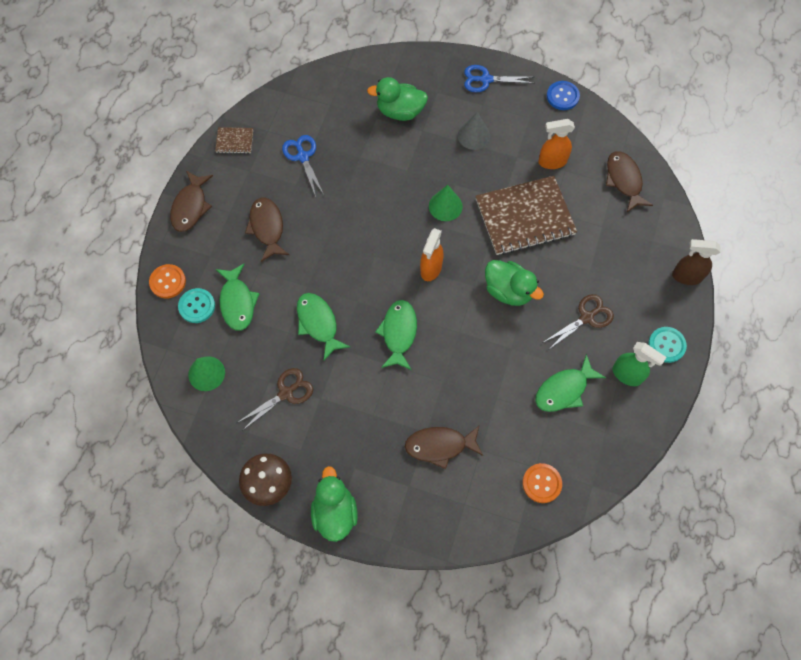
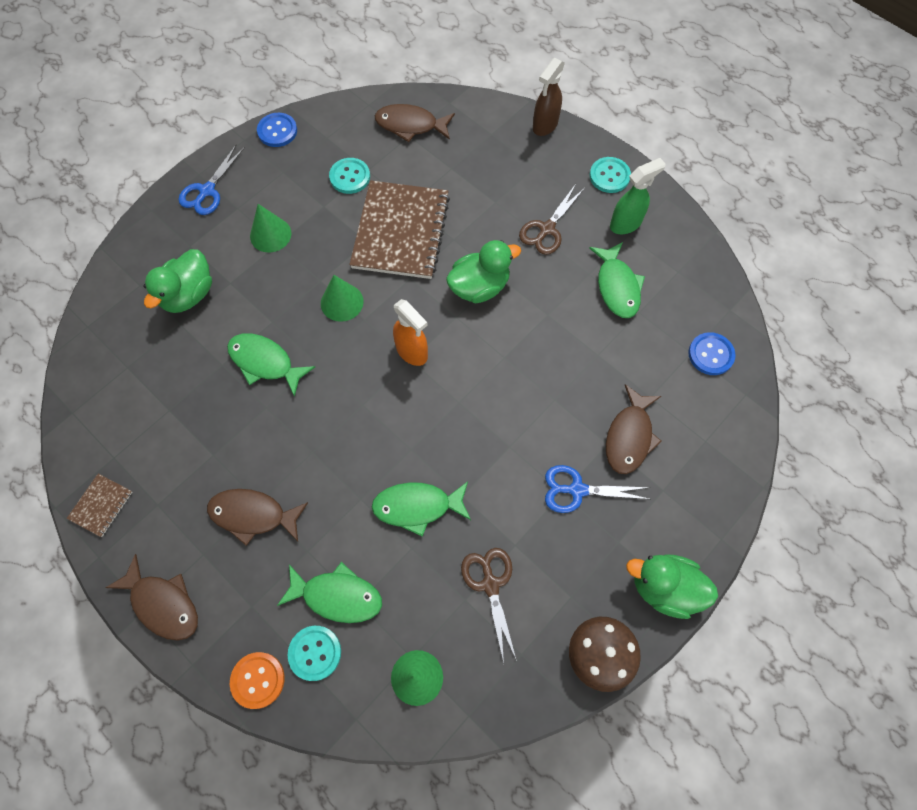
camera: 65 degrees left, 0 degrees up
(303, 157) = (179, 430): blue scissors -> blue scissors (577, 490)
(398, 333) = (474, 421): green fish -> green fish (265, 362)
(473, 135) = (270, 234): grey cone -> green cone
(541, 483) = (710, 354): orange button -> blue button
(552, 162) = (350, 177): orange spray bottle -> turquoise button
(587, 317) = (547, 229): brown scissors -> brown scissors turned 135 degrees counterclockwise

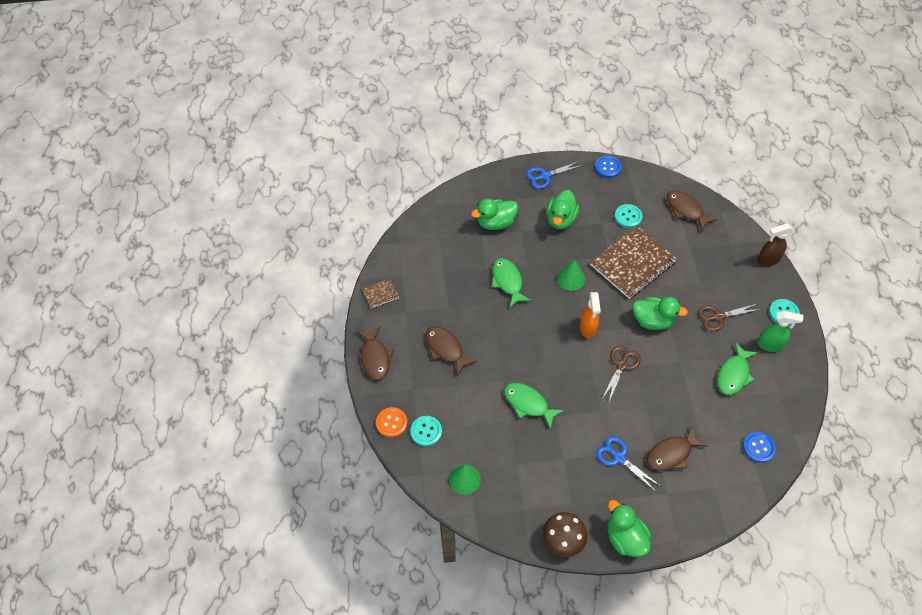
camera: 40 degrees right, 10 degrees down
(270, 234) = (561, 219): green cone -> green duck
(337, 596) = (456, 415): green fish -> none
(490, 584) = (535, 466): brown scissors -> brown scissors (621, 365)

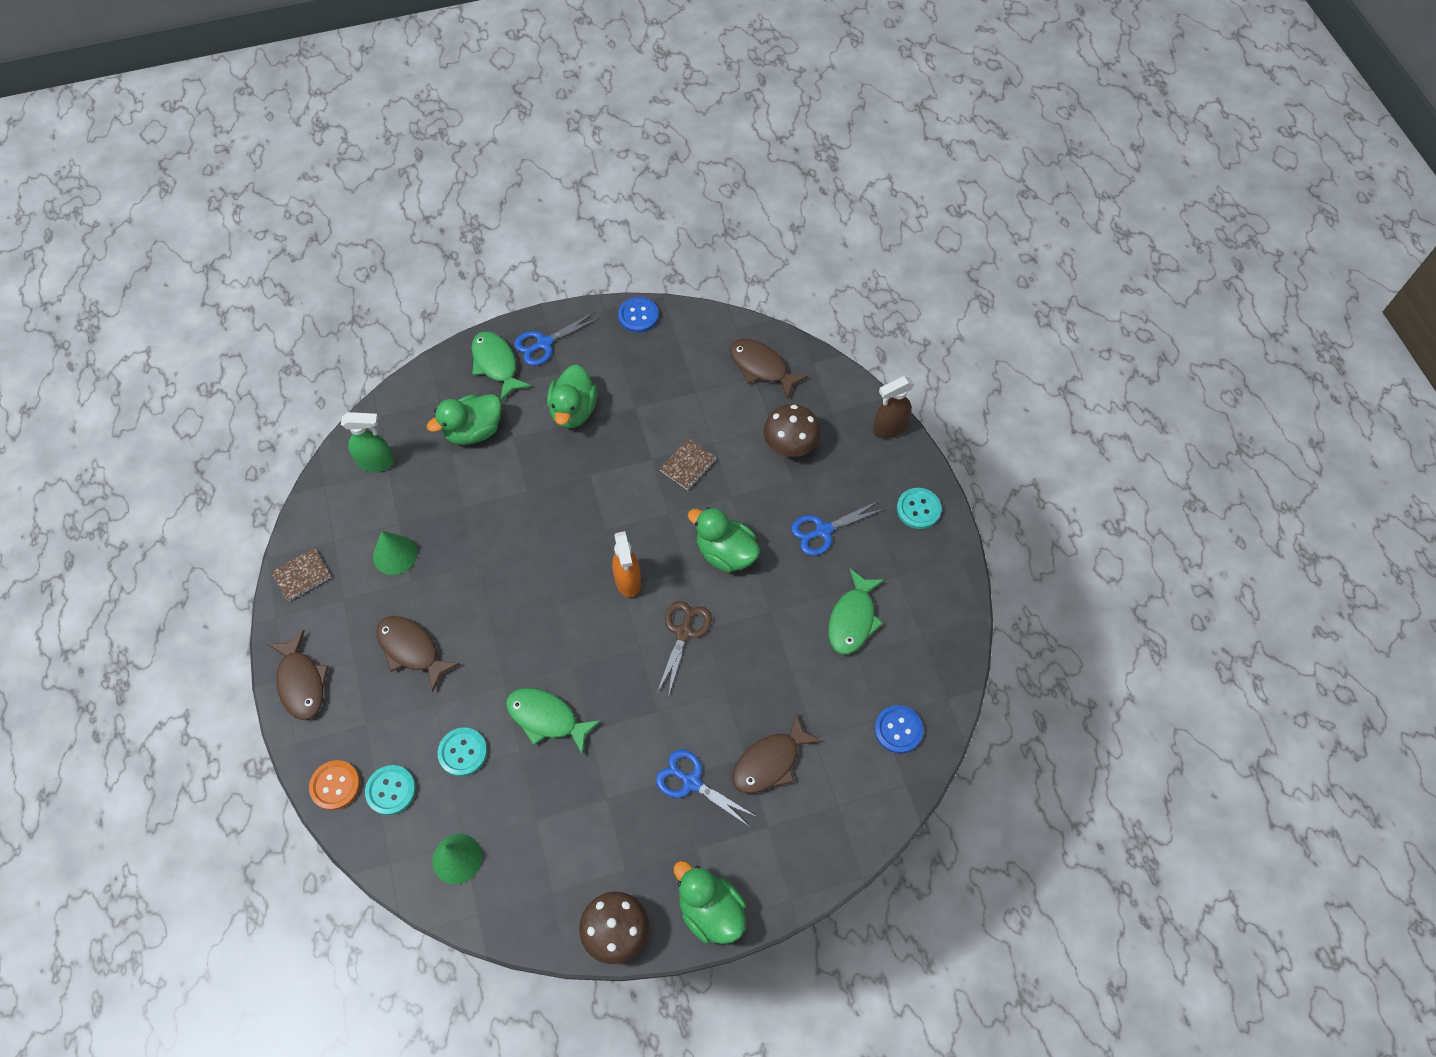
camera: 10 degrees left, 5 degrees up
(507, 281) = (499, 524): green fish -> green fish (496, 364)
(571, 278) = (596, 504): green cone -> green cone (395, 554)
(628, 216) = (675, 391): turquoise button -> turquoise button (463, 752)
(632, 263) = (688, 465): brown notebook -> brown notebook, size x0.44
(653, 321) = (725, 553): green duck -> green duck turned 150 degrees counterclockwise
(701, 260) = (790, 444): none -> brown mushroom
(718, 317) = (823, 530): brown scissors -> blue scissors
(770, 345) = (902, 563): green spray bottle -> green spray bottle (376, 462)

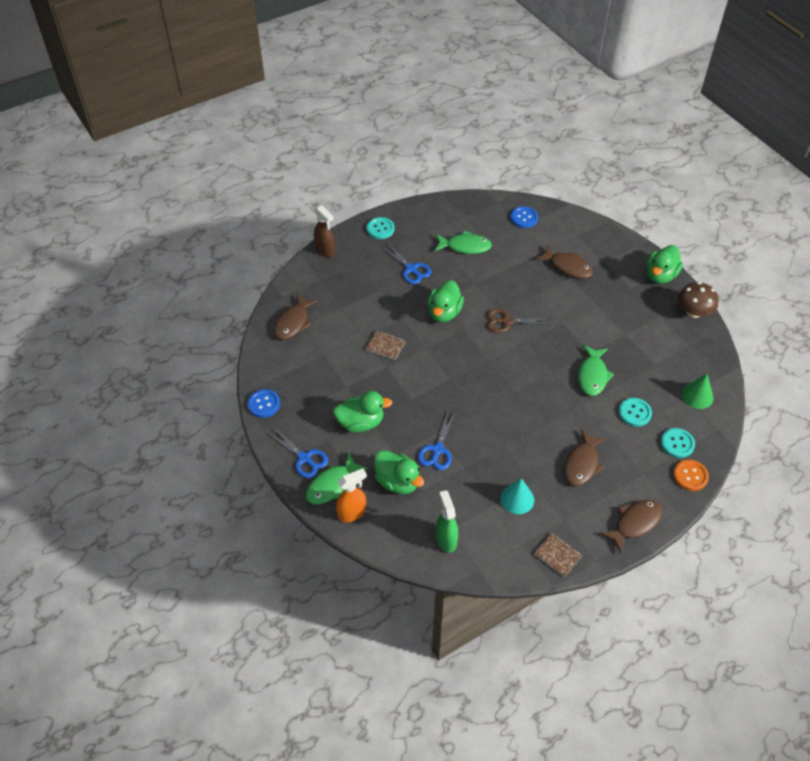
camera: 105 degrees left, 10 degrees down
(395, 554) = (517, 499): green cone -> turquoise cone
(628, 581) = (483, 357): orange spray bottle -> orange spray bottle (352, 513)
(691, 782) = (596, 298): blue scissors -> blue scissors (437, 450)
(790, 444) = (352, 296): brown mushroom -> none

